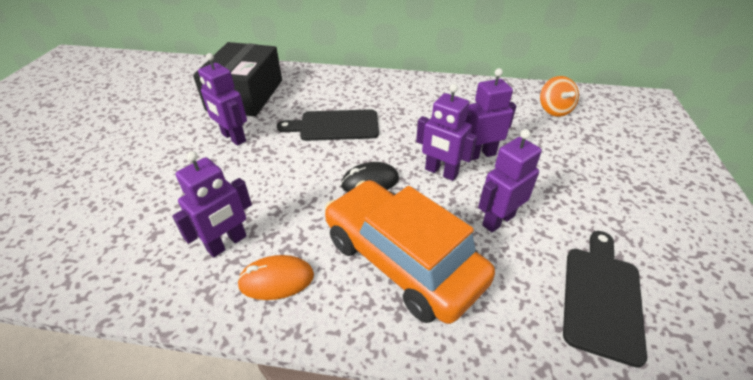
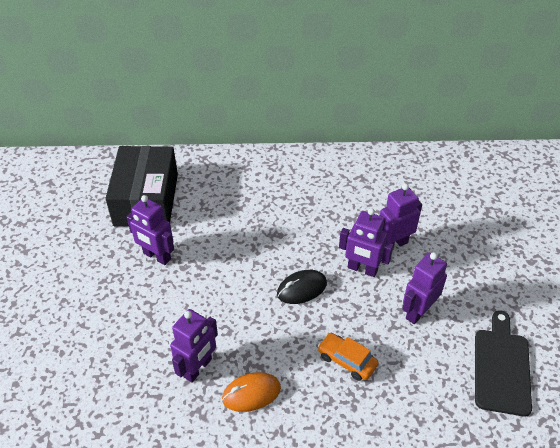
camera: 10 degrees left, 5 degrees up
(335, 126) = (251, 228): black cutting board -> none
(402, 260) = (347, 360): orange car -> orange car, size x0.43
(554, 110) = (456, 181): orange spinning top -> none

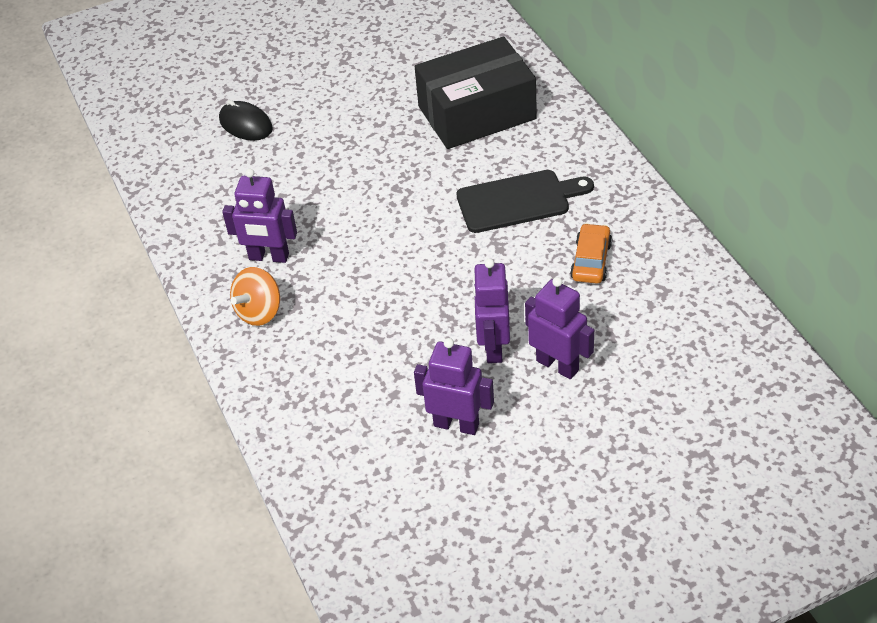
camera: 70 degrees right, 0 degrees up
(156, 256) = (397, 159): purple robot -> none
(251, 393) = (259, 312): orange mouse -> orange spinning top
(301, 288) = (426, 300): black mouse -> black mouse (246, 124)
(347, 360) = (344, 378): orange car -> orange car (591, 261)
(501, 367) = (415, 536): black cutting board -> black cutting board (518, 201)

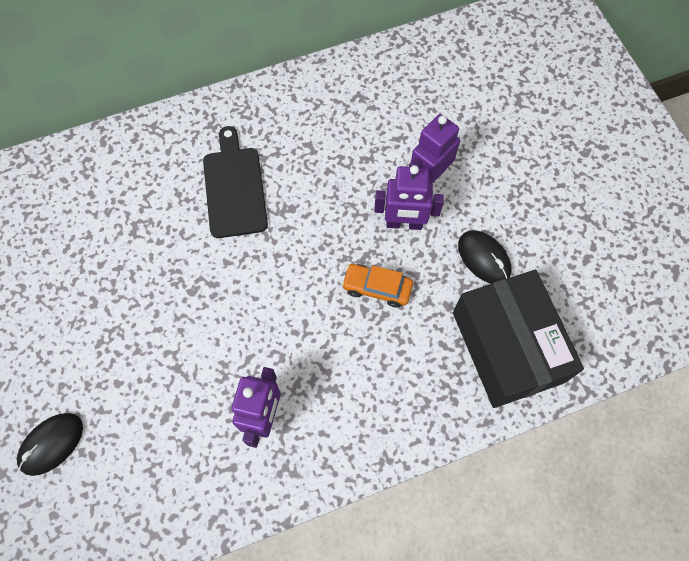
camera: 90 degrees left, 20 degrees up
(259, 312) = (337, 425): orange spinning top -> none
(456, 424) = (484, 258): purple robot -> black mouse
(477, 113) = (105, 211): black box -> black box (507, 347)
(591, 261) = (318, 141): orange car -> orange car (377, 288)

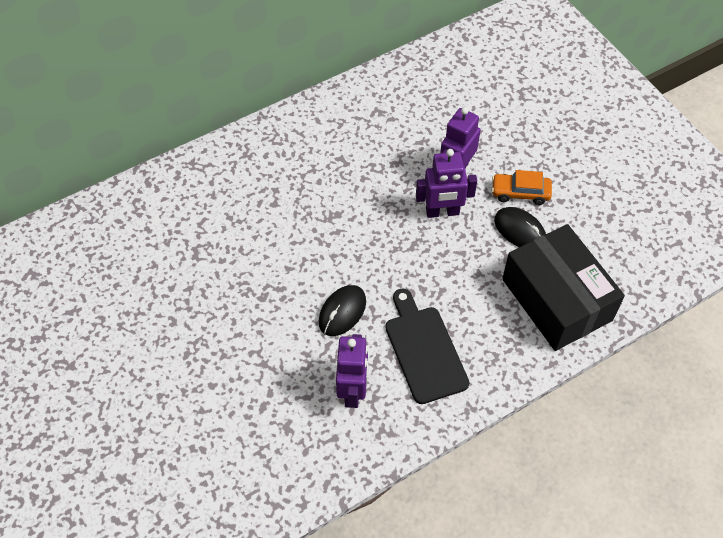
camera: 10 degrees left, 10 degrees down
(51, 444) = (163, 446): black mouse -> black mouse (342, 312)
(234, 187) = (281, 204): black cutting board -> black cutting board (424, 350)
(377, 288) = (430, 269): orange car -> orange car (520, 193)

